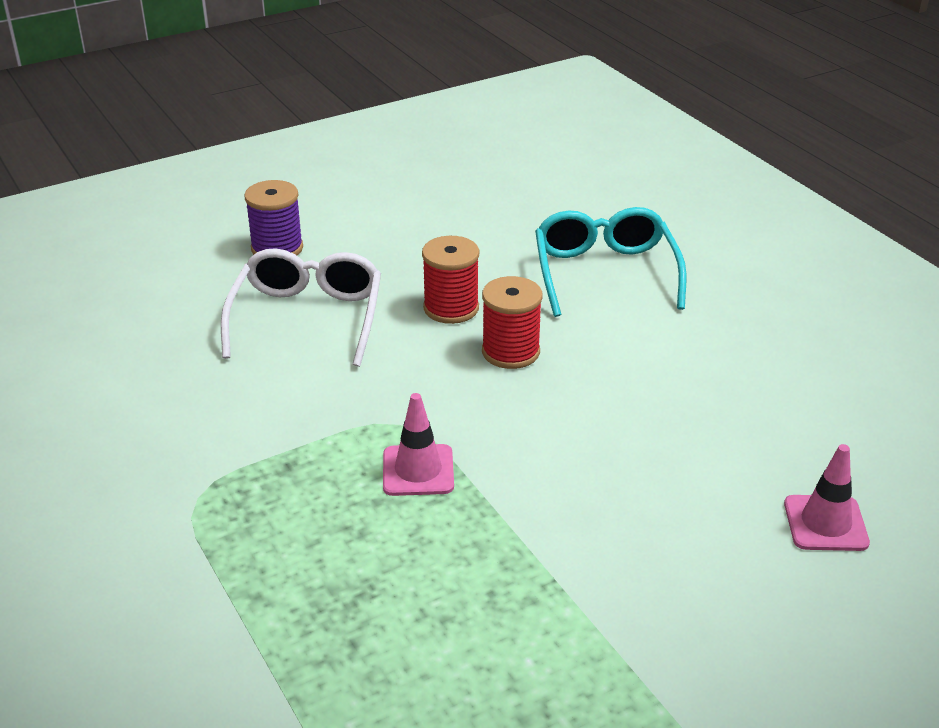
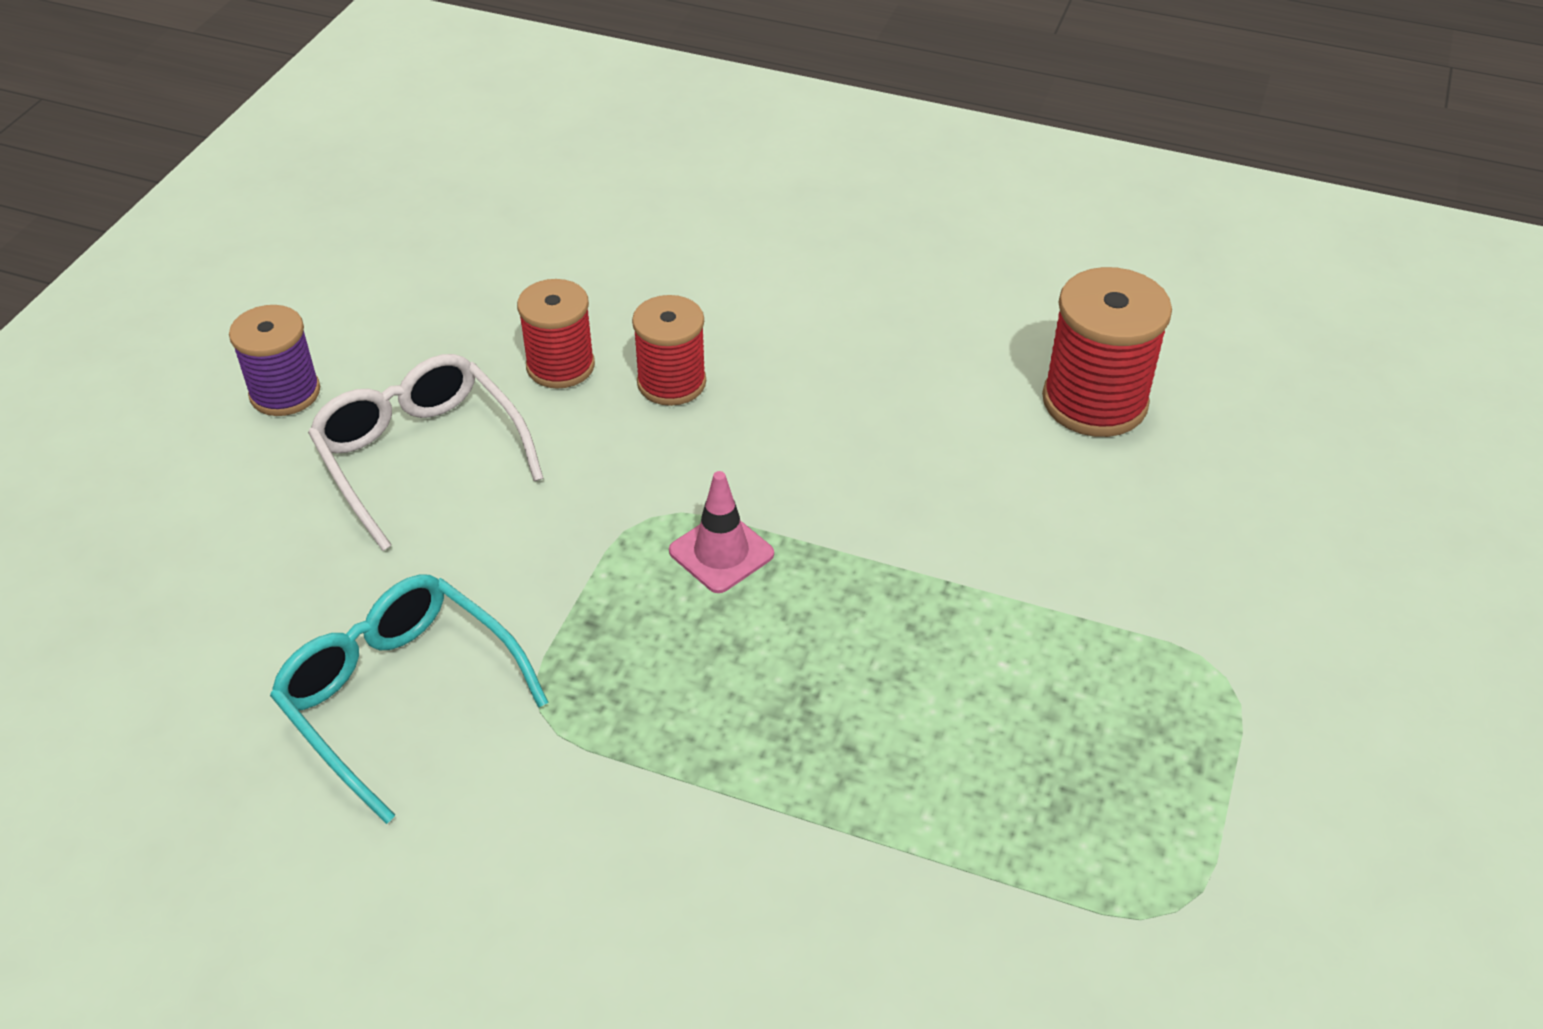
camera: 40 degrees left, 10 degrees up
(604, 273) = (668, 251): turquoise glasses -> turquoise glasses (399, 696)
(825, 523) = (1094, 401): pink traffic cone -> red spool

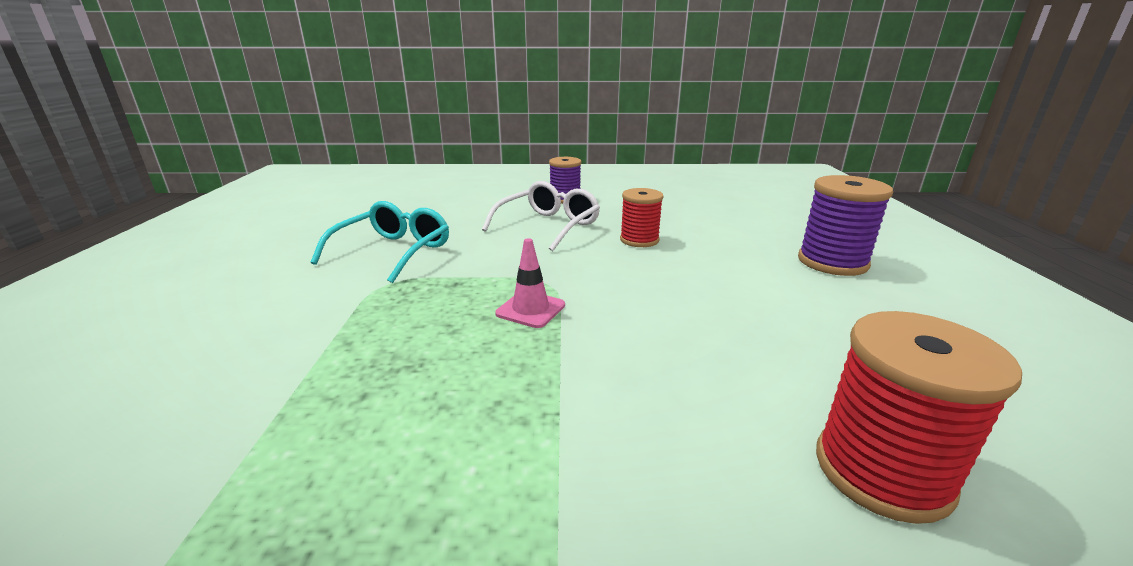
camera: 70 degrees right, 20 degrees down
(671, 382) = (659, 268): red spool -> none
(752, 219) = (832, 262): none -> purple spool

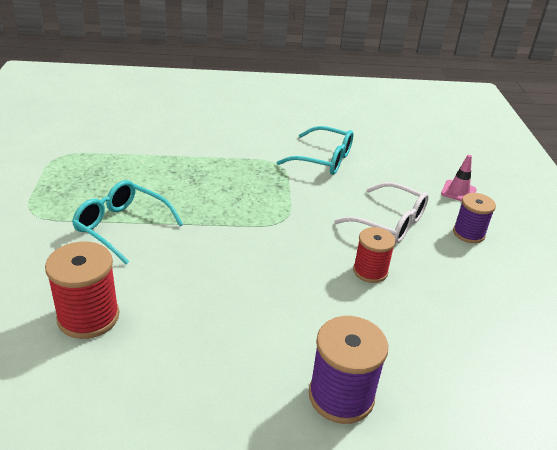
camera: 85 degrees right, 10 degrees up
(530, 309) = (247, 214): pink traffic cone -> pink traffic cone (458, 192)
(578, 459) = (121, 227): none -> turquoise glasses

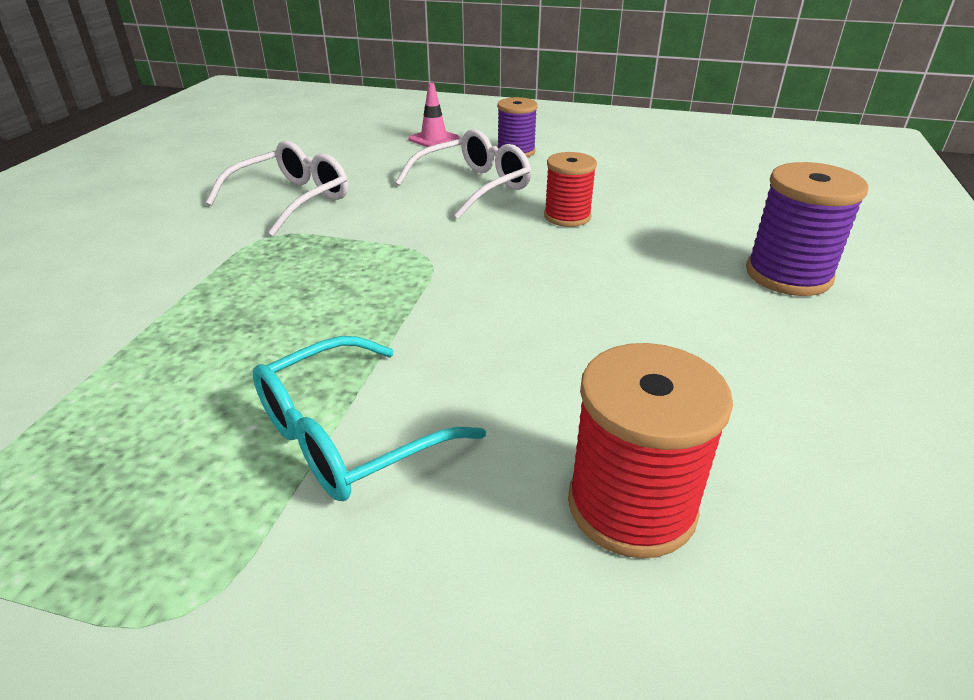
camera: 70 degrees left, 0 degrees up
(324, 159) = (292, 200): turquoise glasses -> white glasses

